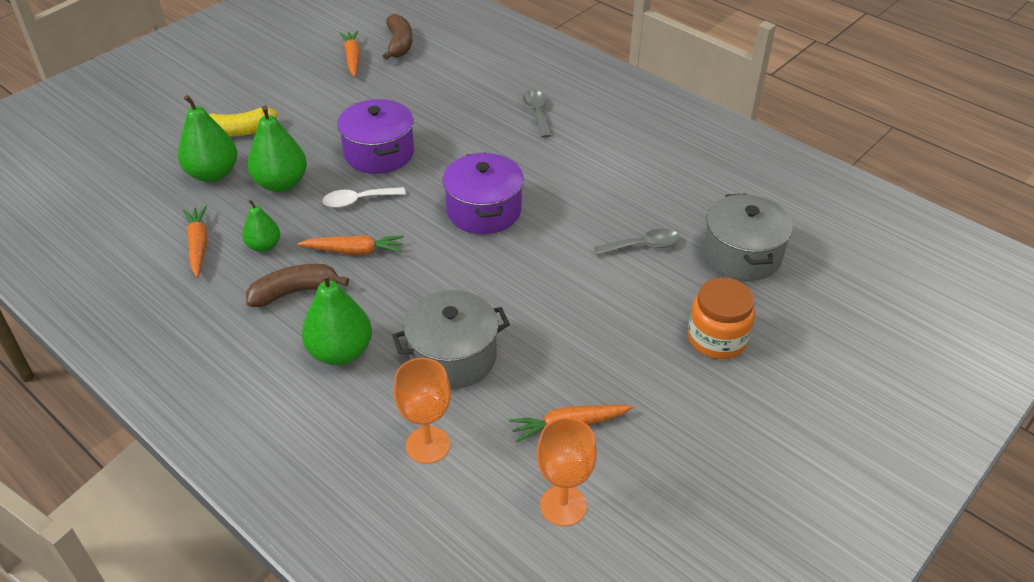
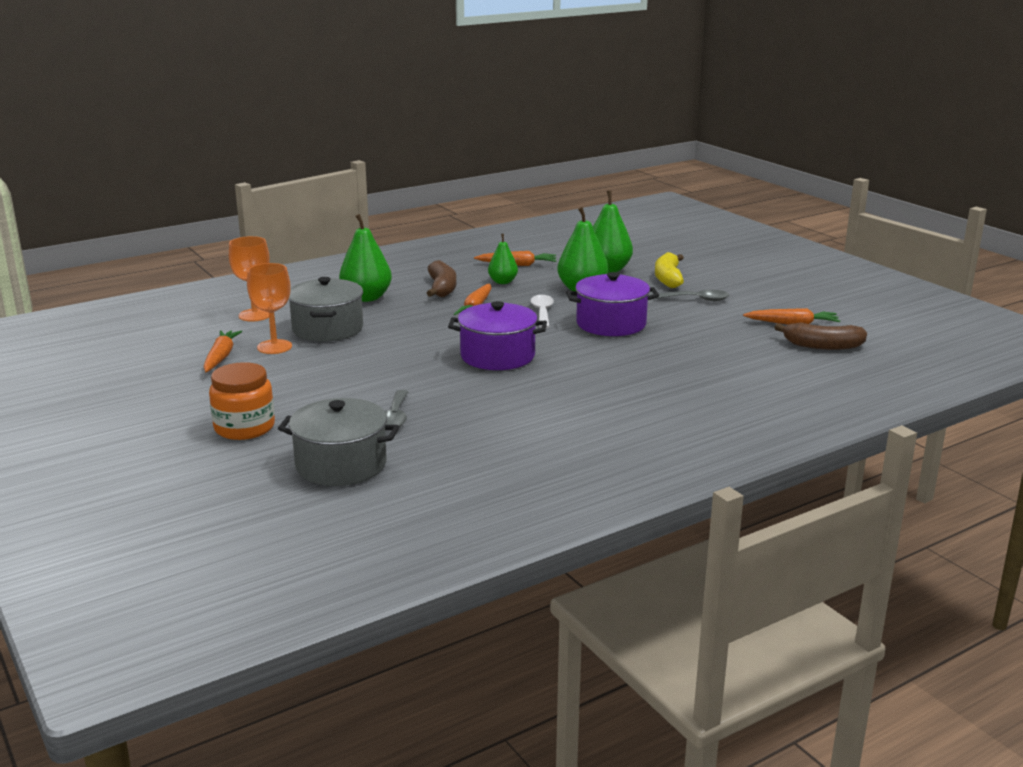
camera: 105 degrees right, 20 degrees down
(537, 113) = (656, 399): grey spoon -> grey spoon (697, 299)
(563, 505) = (158, 347): orange goblet -> orange goblet (274, 347)

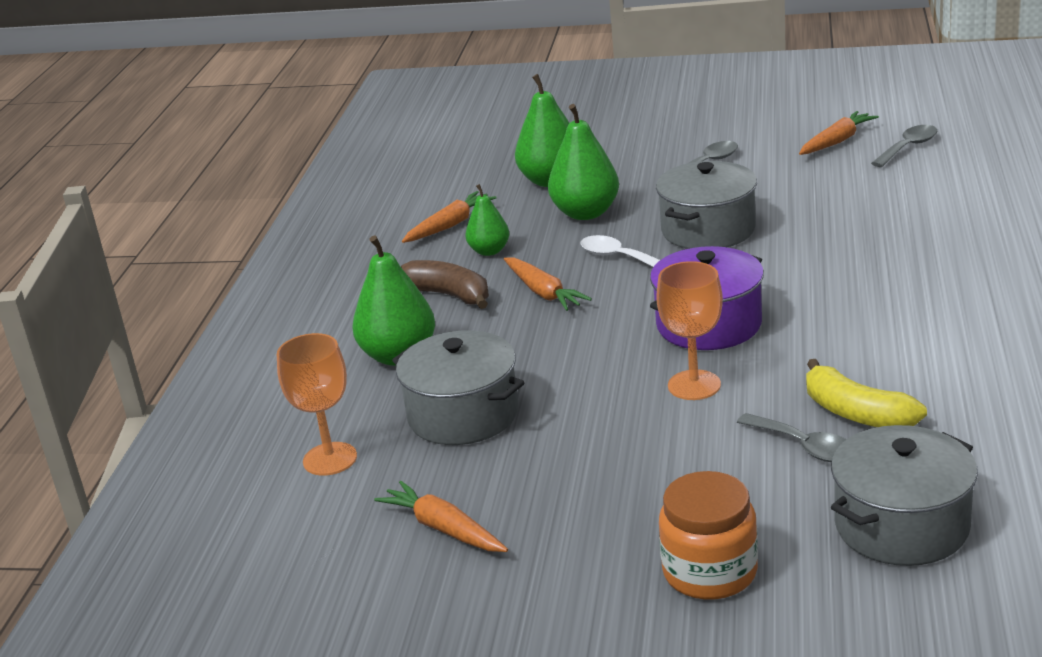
camera: 45 degrees left, 5 degrees up
(274, 347) = (467, 474): orange goblet -> orange goblet (694, 385)
(611, 324) = (708, 230): purple pot -> grey pot
(668, 278) = (628, 158): yellow banana -> yellow banana (856, 413)
(822, 346) = (908, 147): brown banana -> grey spoon

